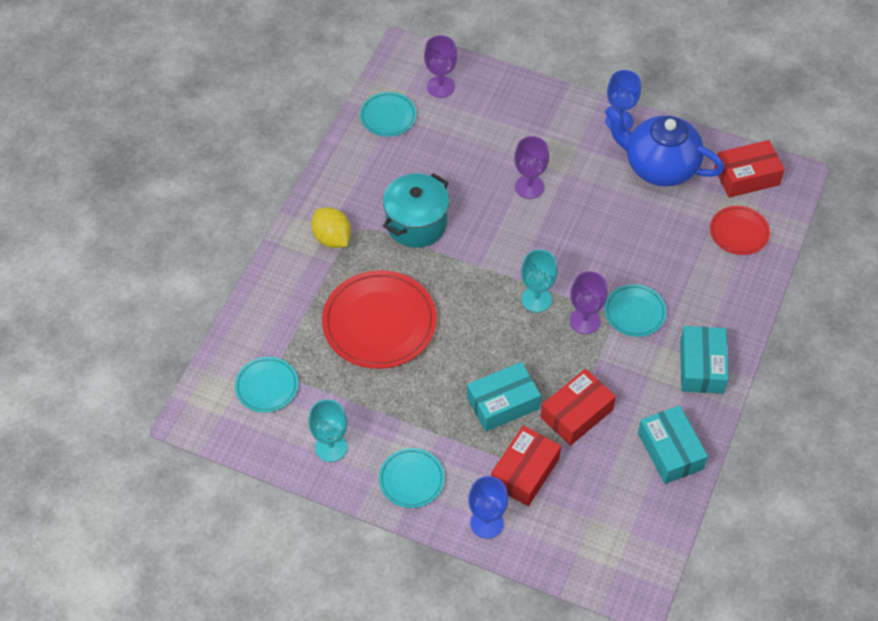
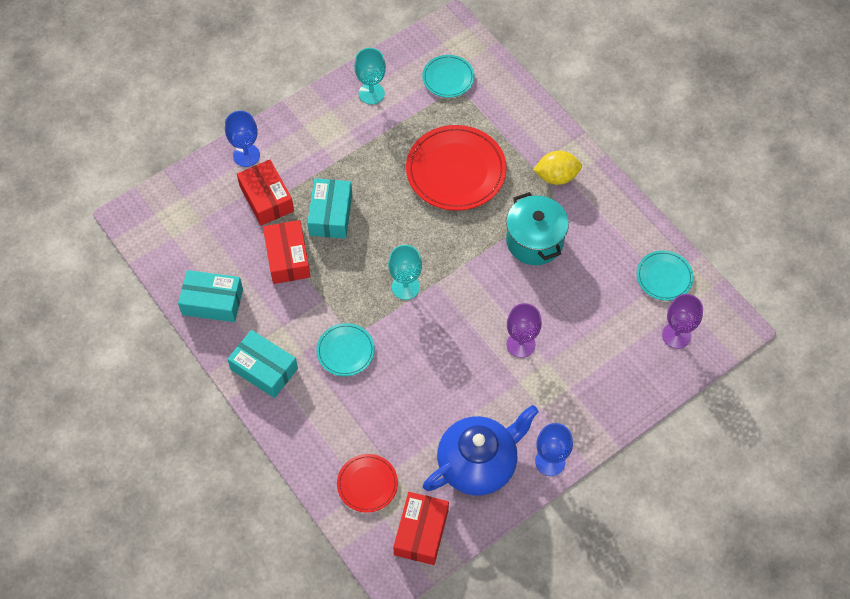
camera: 120 degrees right, 5 degrees up
(411, 479) = (312, 128): turquoise plate -> none
(584, 321) = (362, 310): purple goblet -> none

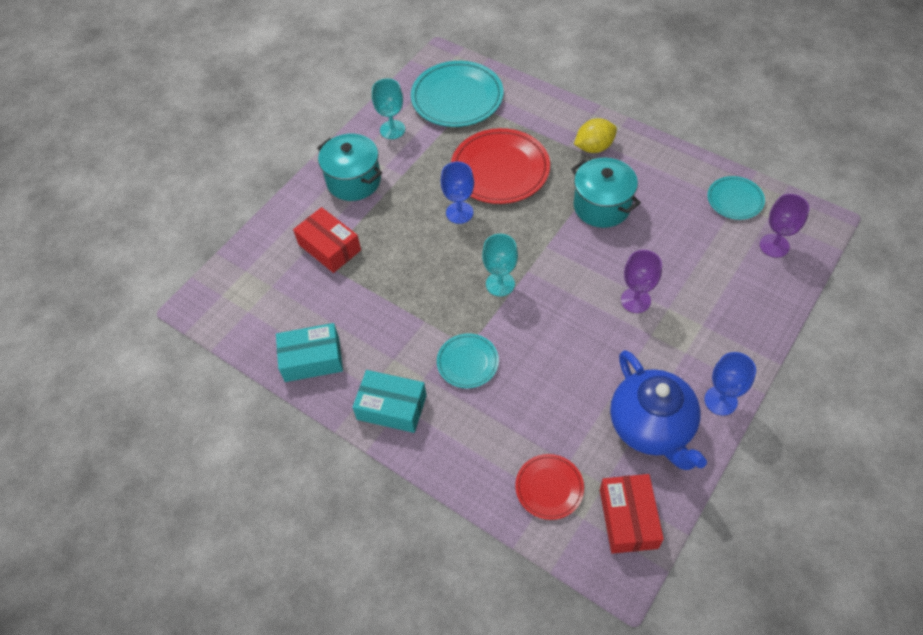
camera: 15 degrees left, 5 degrees down
(246, 155) = (294, 215): blue goblet -> blue goblet (459, 212)
(287, 258) = (372, 294): red box -> none
(314, 137) = (354, 181): none -> turquoise pot
(330, 214) = (398, 242): turquoise box -> none
(448, 78) = (457, 97): turquoise plate -> turquoise plate, size x1.85
(478, 463) = (651, 427): blue teapot -> blue teapot turned 120 degrees clockwise

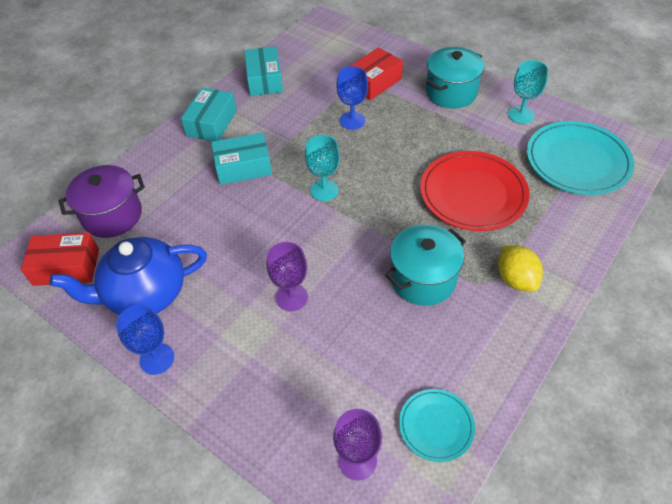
camera: 90 degrees right, 5 degrees down
(459, 212) = (413, 162): blue goblet -> blue goblet (352, 120)
(467, 362) = (243, 167): turquoise plate -> turquoise box
(549, 487) = (112, 215): red plate -> purple pot

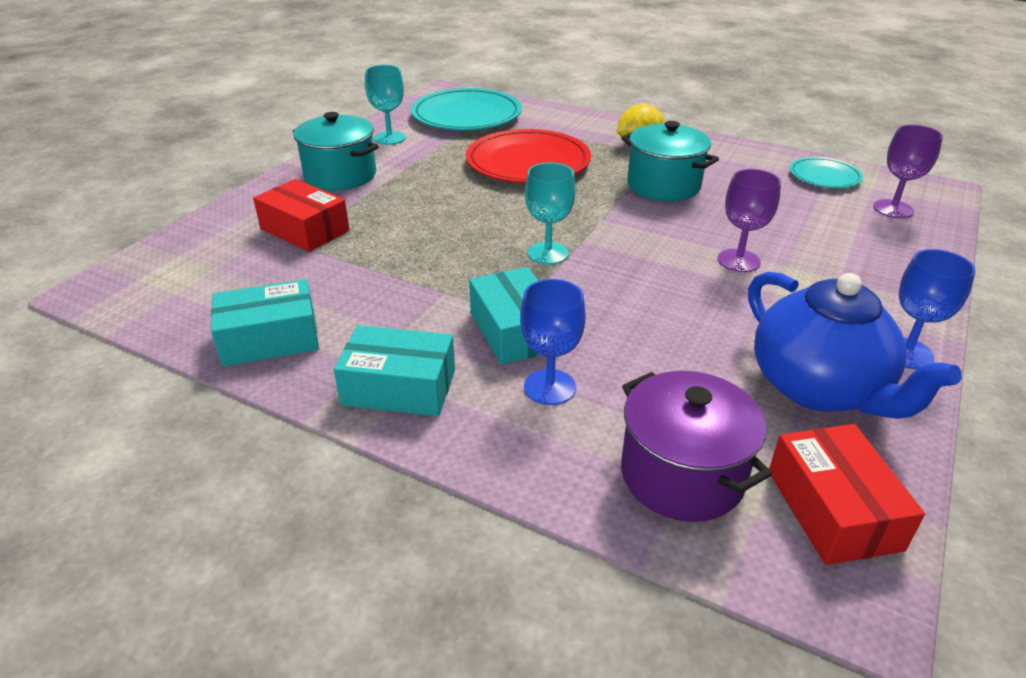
camera: 100 degrees left, 15 degrees down
(352, 120) = (396, 242): blue goblet -> blue goblet (549, 387)

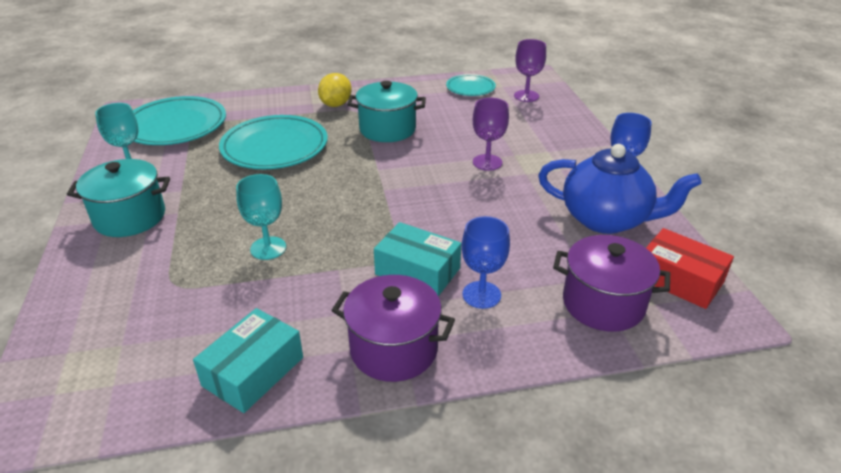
camera: 40 degrees left, 0 degrees up
(305, 230) = (161, 275): red box -> none
(399, 387) = (394, 349): turquoise box -> purple pot
(528, 162) = (274, 147): red plate -> turquoise plate
(548, 253) = (372, 208): turquoise goblet -> turquoise goblet (268, 248)

